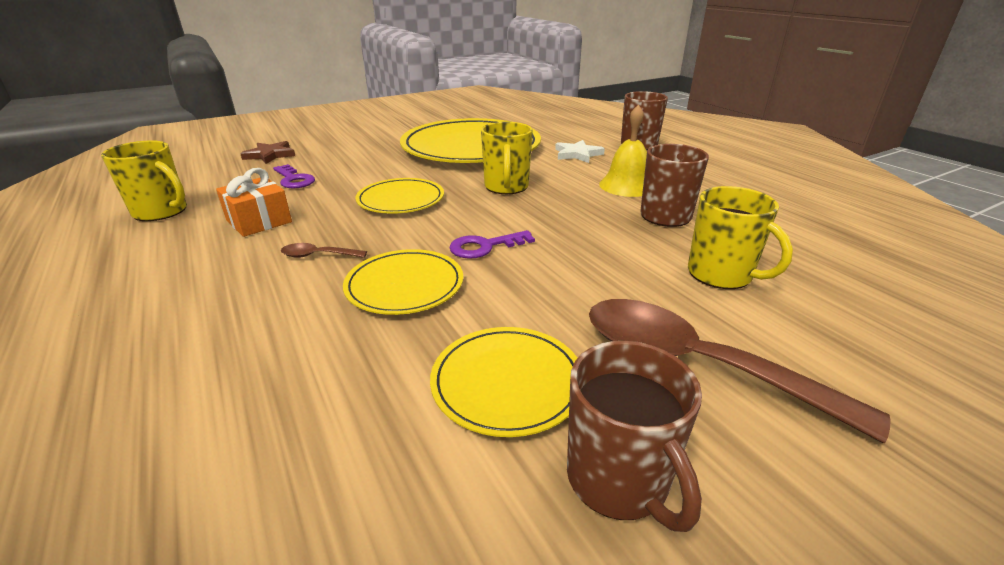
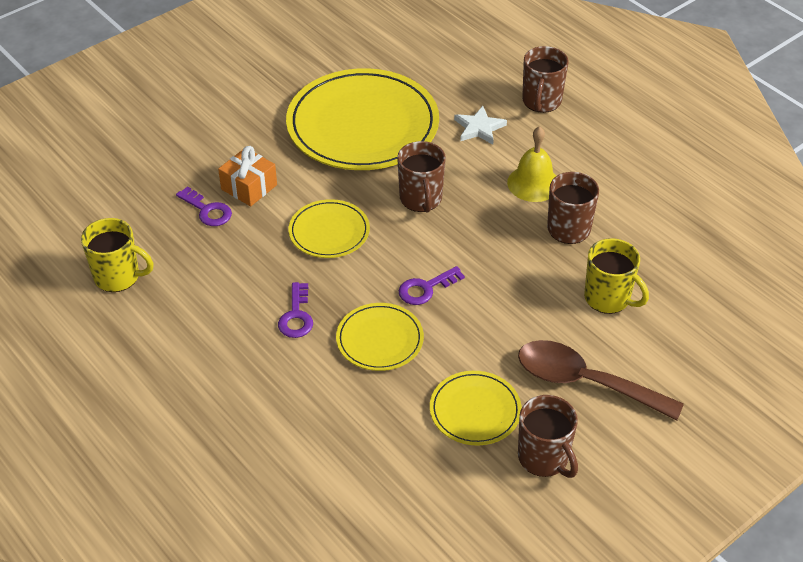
camera: 10 degrees left, 15 degrees up
(259, 221) = (218, 279): orange gift -> orange gift (249, 187)
(270, 155) = (151, 166): brown star -> none
(318, 255) = (296, 316): brown spoon -> purple key
(506, 187) = (421, 199): yellow mug -> brown mug

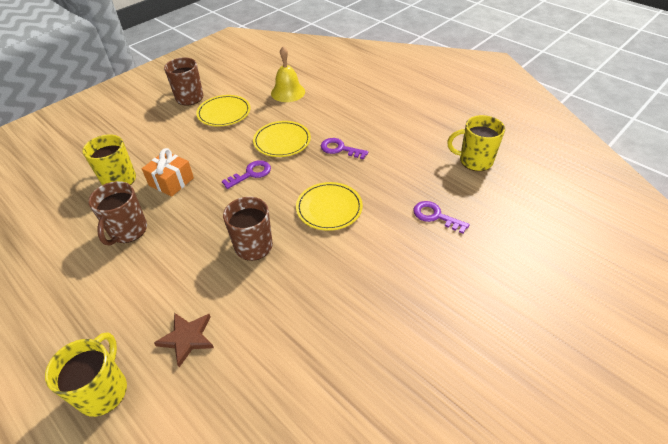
camera: 175 degrees right, 0 degrees up
(249, 187) = (409, 241): orange gift -> orange gift (171, 181)
(296, 316) = (340, 149): purple key -> purple key turned 60 degrees counterclockwise
(362, 125) = (316, 328): yellow plate -> none
(479, 128) = (187, 338): white star -> brown star
(533, 183) = (146, 272): yellow bell -> yellow bell (288, 92)
(541, 101) = (104, 391): brown mug -> yellow mug
(585, 382) = (154, 131): brown spoon -> none

